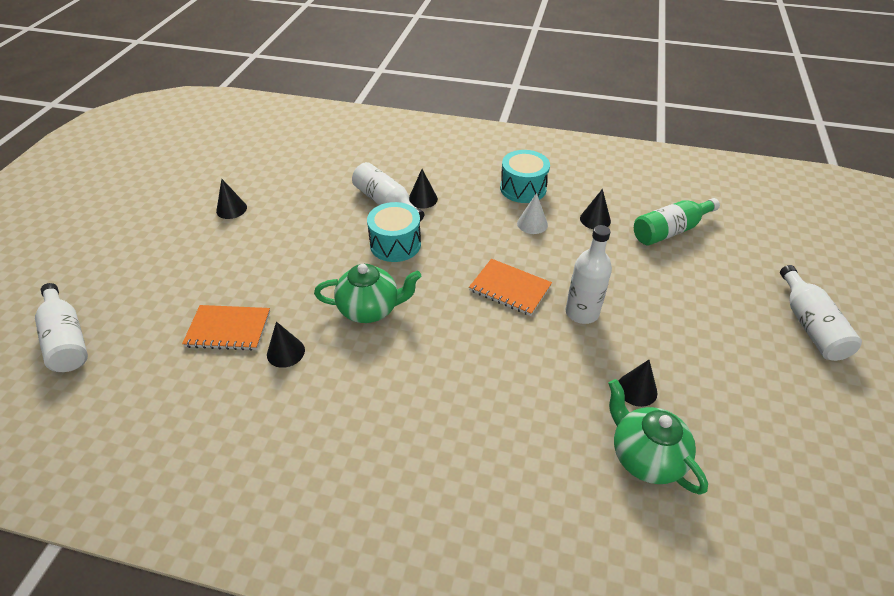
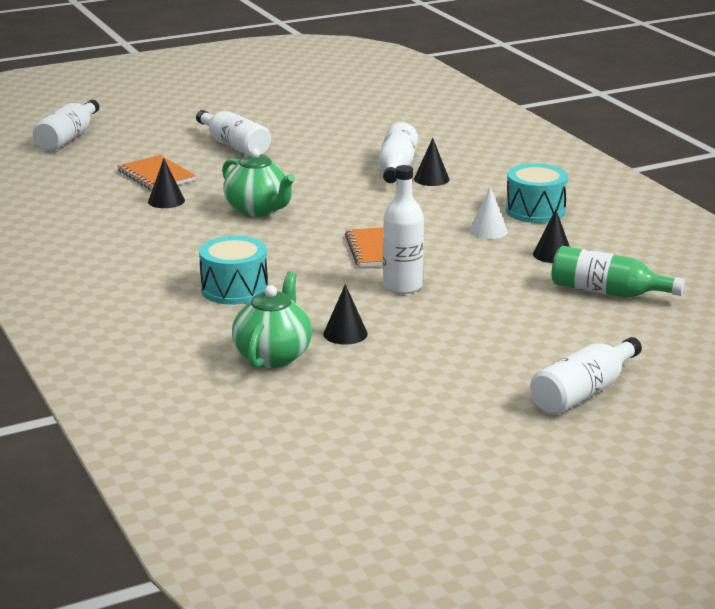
camera: 50 degrees right, 20 degrees down
(231, 209) = (278, 124): black cone -> none
(236, 253) = (234, 146): none -> white bottle
(395, 244) = (350, 191): turquoise drum -> turquoise drum (234, 289)

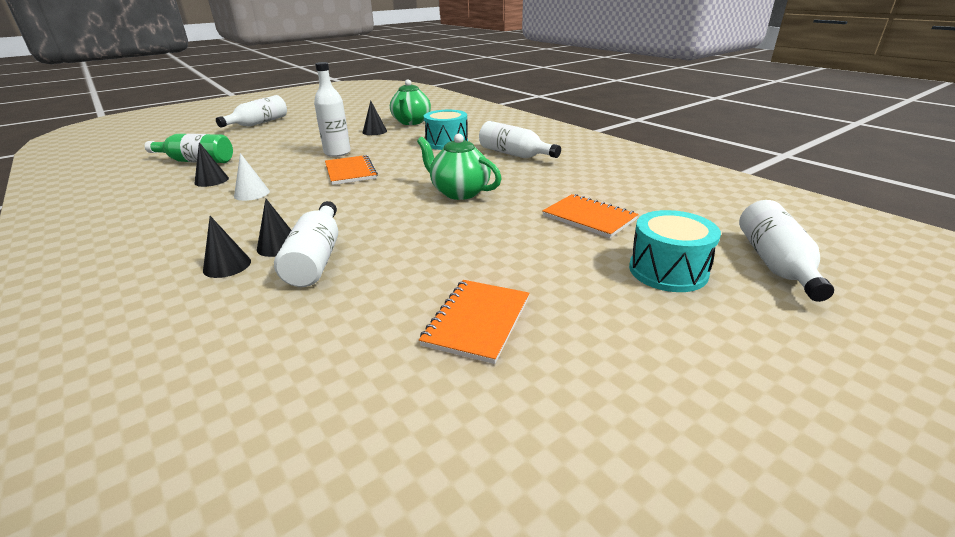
camera: 170 degrees right, 5 degrees up
(166, 201) = (549, 192): black cone -> black cone (227, 265)
(234, 146) = (541, 275): white bottle -> white bottle (514, 154)
(290, 131) = (477, 321): none -> orange notebook
(535, 211) = (189, 217): turquoise drum -> turquoise drum (668, 271)

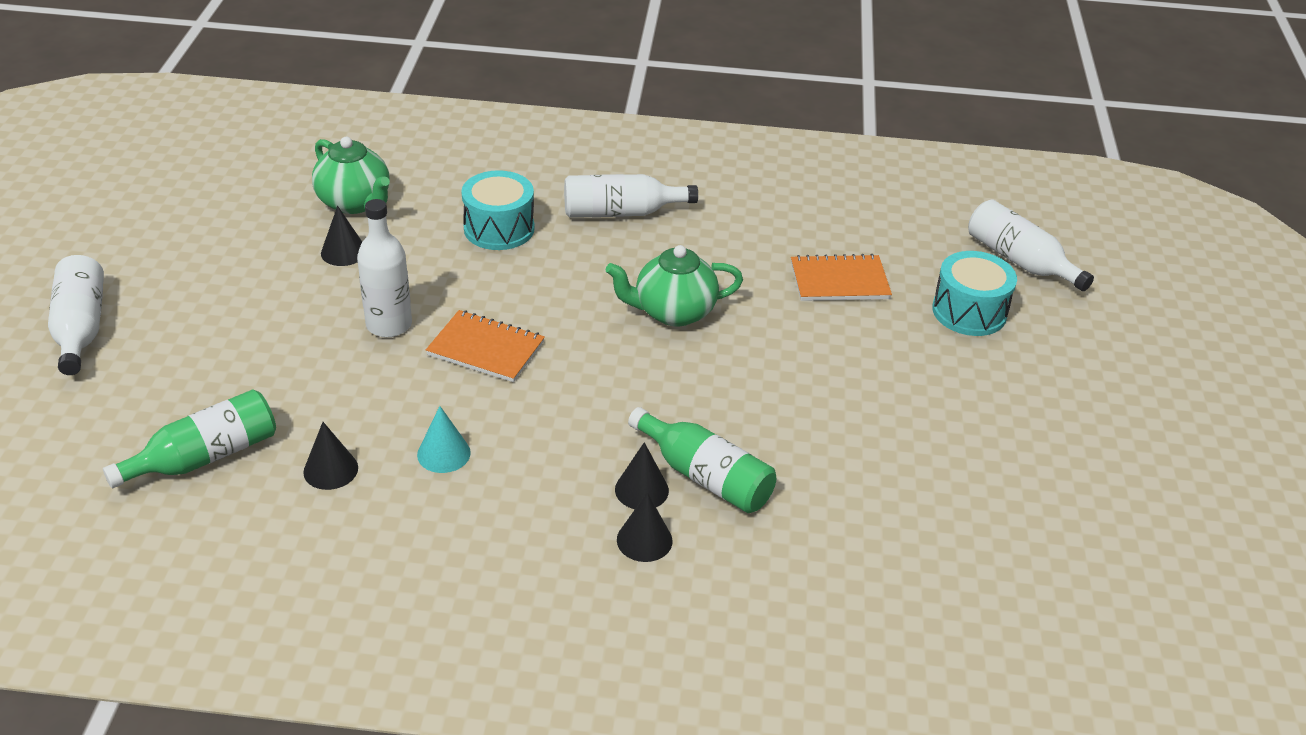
camera: 50 degrees left, 10 degrees up
(252, 193) = (443, 453): white cone -> turquoise cone
(316, 258) = (705, 477): white bottle -> green bottle
(477, 321) = (925, 444): orange notebook -> none

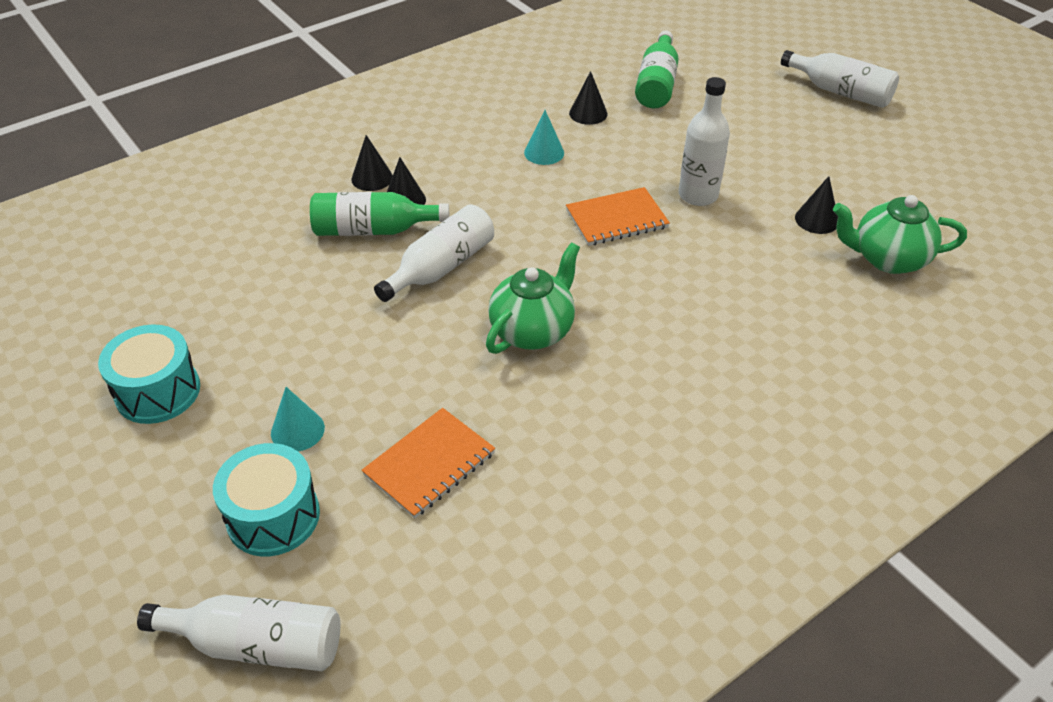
camera: 140 degrees right, 5 degrees up
(499, 228) = (761, 311): turquoise drum -> turquoise drum (158, 391)
(621, 212) = (703, 400): white bottle -> white bottle (441, 267)
(915, 350) = (297, 430): none -> turquoise cone

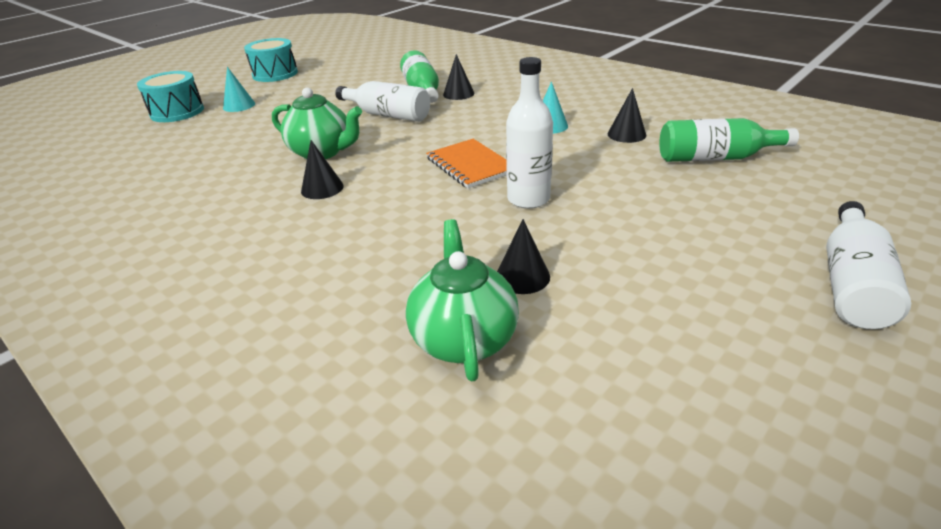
camera: 80 degrees right, 10 degrees down
(257, 644) = (95, 124): white bottle -> none
(372, 178) = (479, 82): black cone -> black cone (322, 188)
(430, 464) = (200, 141): orange notebook -> none

